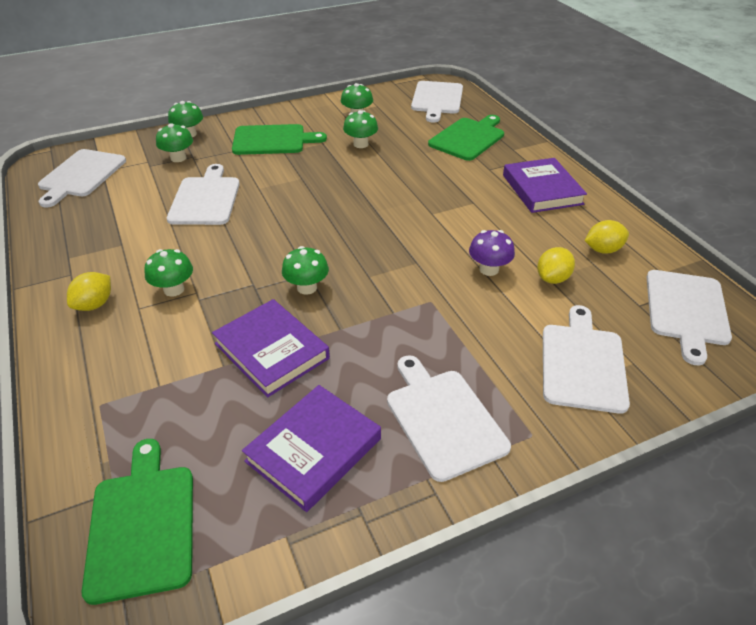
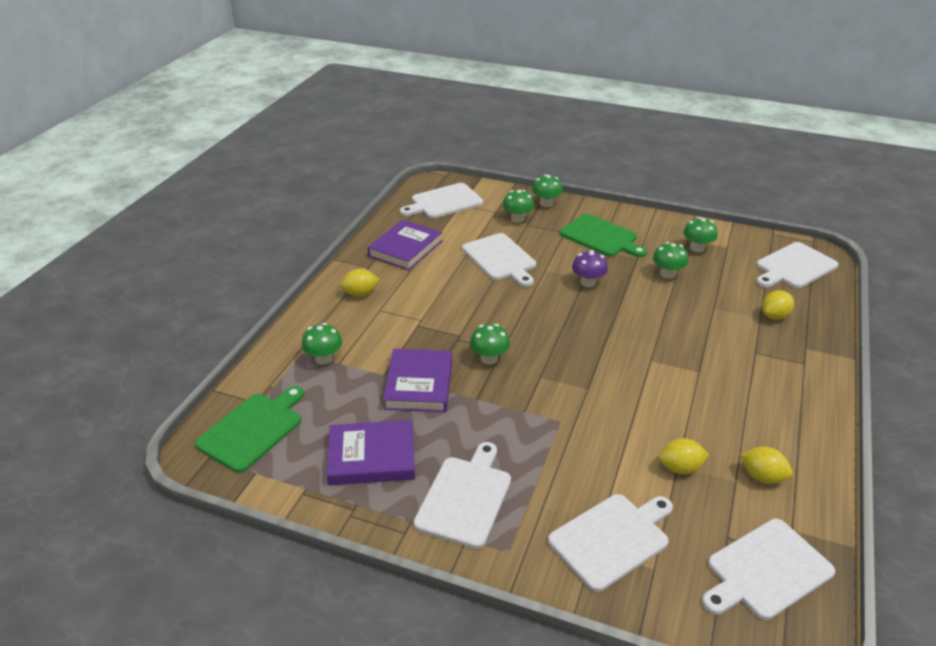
camera: 45 degrees right, 5 degrees down
(174, 289) = (411, 310): green mushroom -> green mushroom (324, 358)
(206, 199) = (500, 259): white cutting board -> white cutting board turned 105 degrees clockwise
(468, 138) = (774, 316): green cutting board -> yellow lemon
(489, 269) = (636, 428): purple mushroom -> purple mushroom (588, 282)
(542, 189) = (780, 396): purple book -> purple book (405, 248)

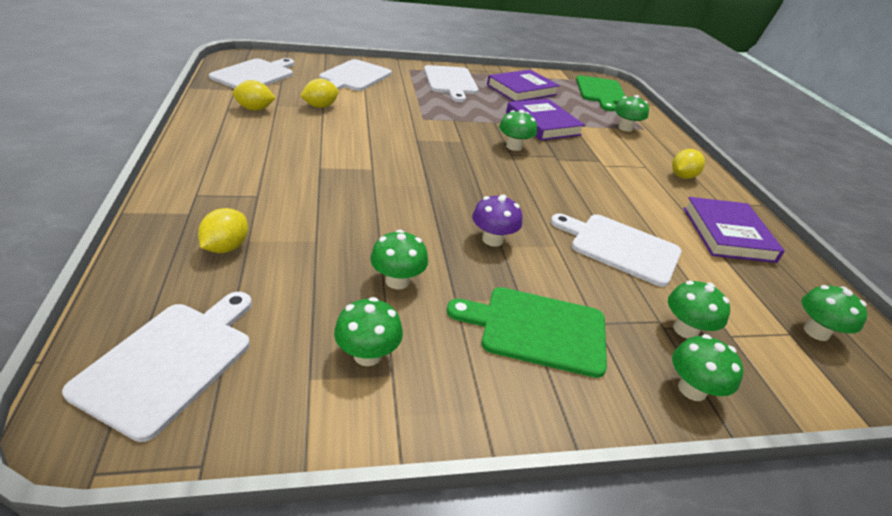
camera: 145 degrees right, 0 degrees up
(444, 202) = (816, 332): white cutting board -> green mushroom

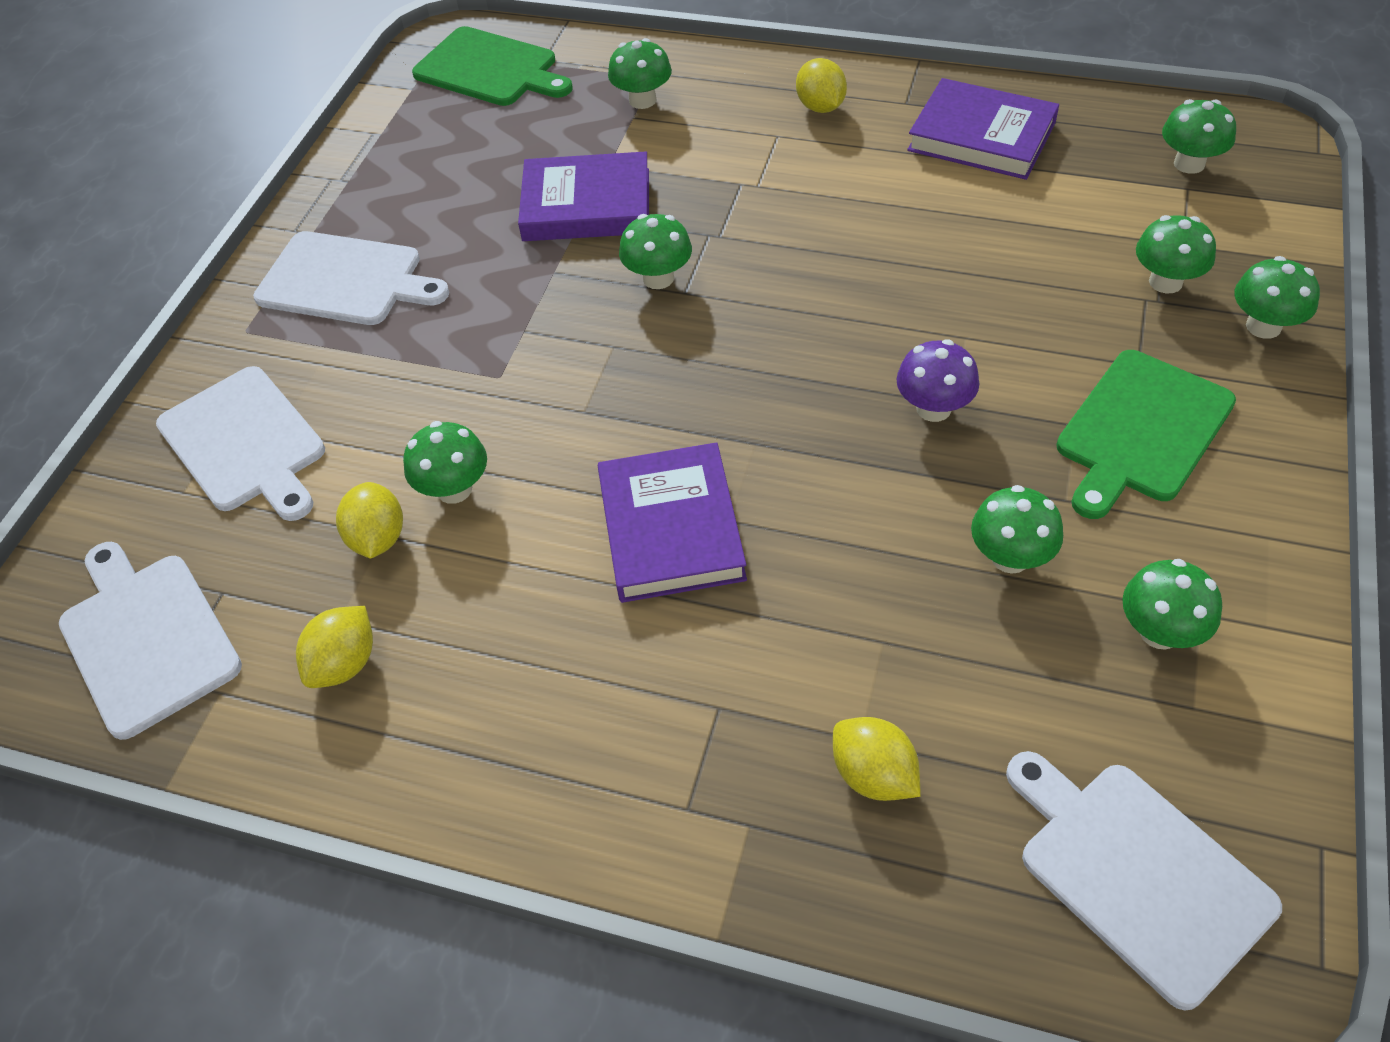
camera: 55 degrees left, 15 degrees up
(354, 117) = (454, 489): none -> green mushroom
(521, 90) = (432, 180): purple book -> purple book (671, 528)
(620, 247) = (986, 267): white cutting board -> none

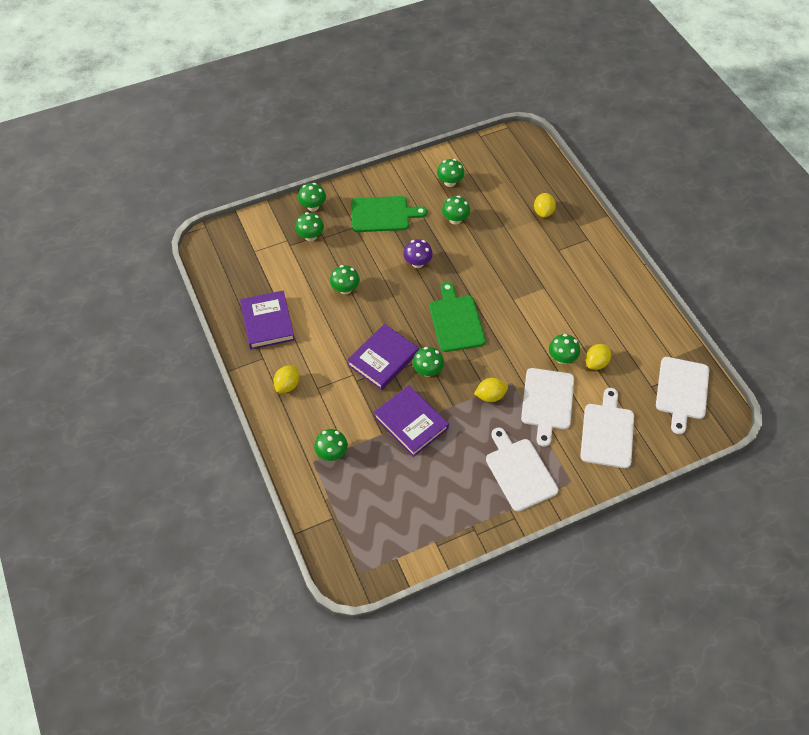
camera: 135 degrees left, 5 degrees up
(345, 663) = (634, 336): yellow lemon -> yellow lemon (490, 396)
(490, 69) = (357, 535): green cutting board -> green cutting board (456, 321)
(671, 528) = (520, 295): purple book -> purple book (383, 359)
(1138, 873) = (517, 160): white cutting board -> white cutting board (547, 402)
(1189, 164) = (239, 256): green mushroom -> green mushroom (345, 289)

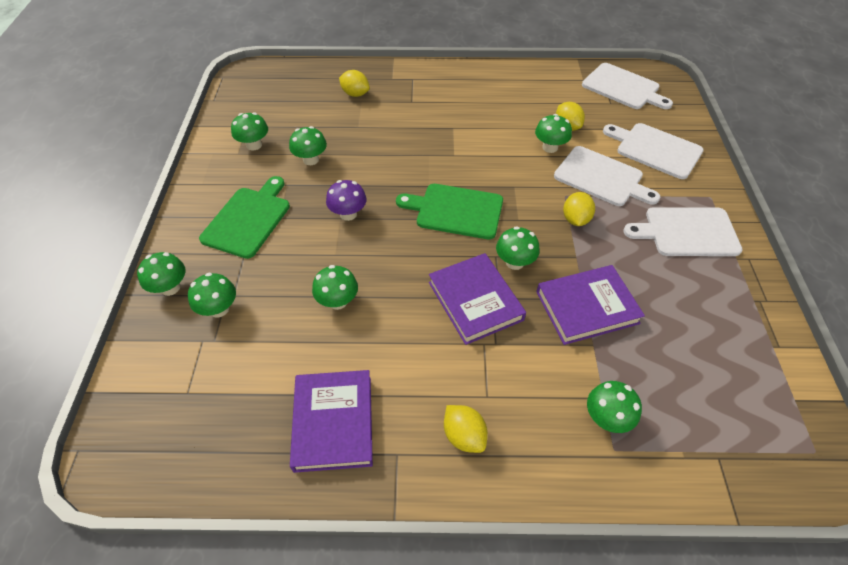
camera: 65 degrees left, 5 degrees down
(267, 322) = (333, 422): purple book -> purple book turned 75 degrees clockwise

